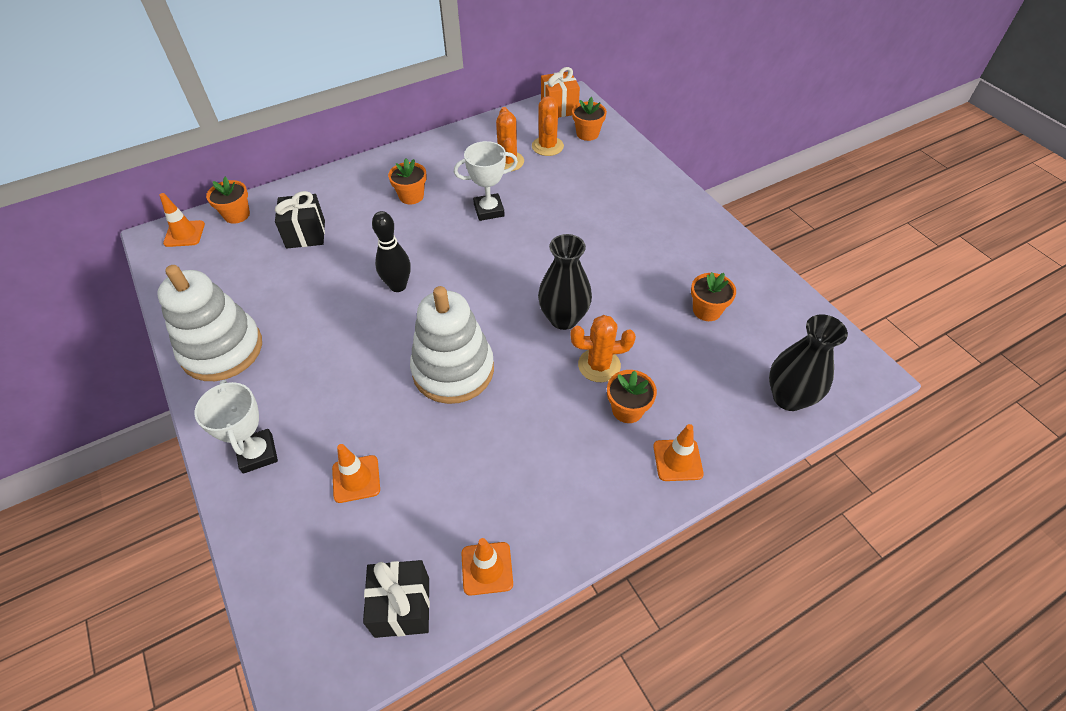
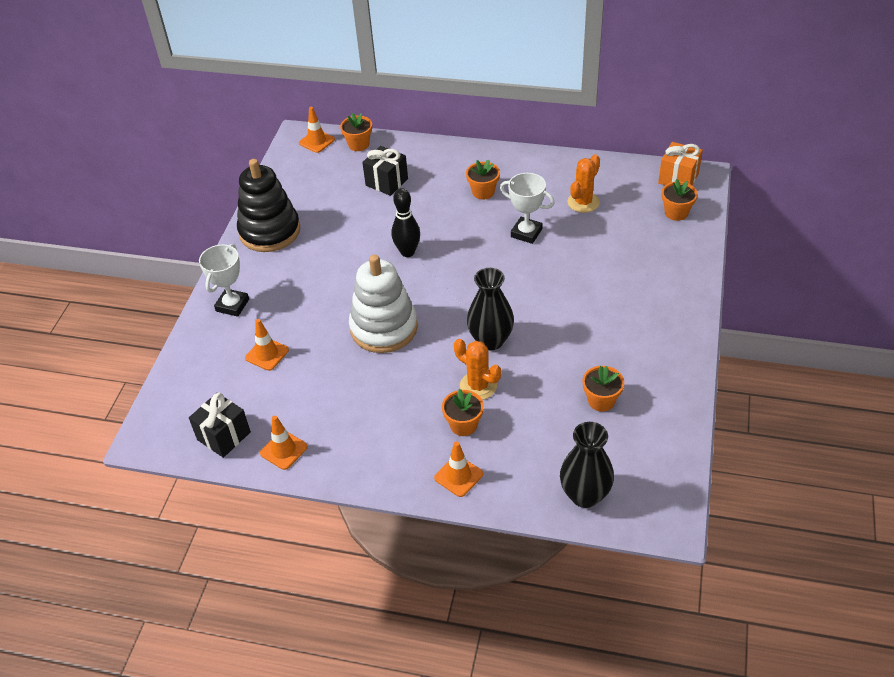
camera: 45 degrees right, 5 degrees down
(222, 349) = (270, 231): white stacking toy -> black stacking toy
(547, 146) = (629, 206): orange cactus -> none

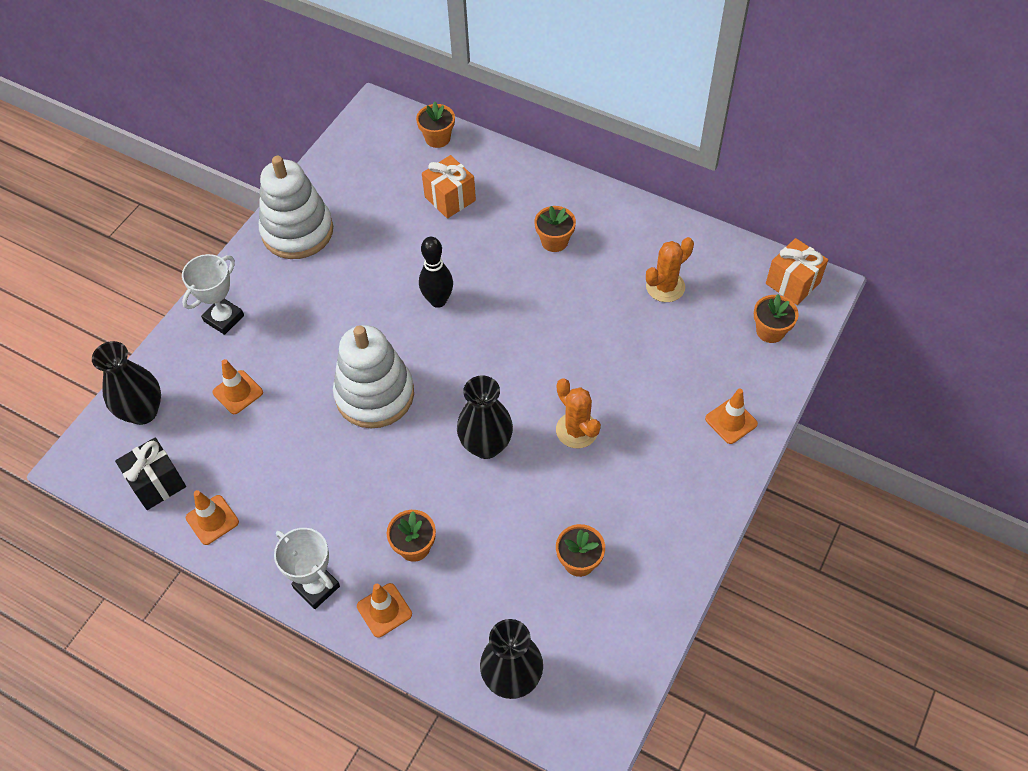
camera: 15 degrees right, 10 degrees up
(189, 388) = (143, 412): none -> black vase
(270, 231) = (297, 231): black stacking toy -> white stacking toy
(316, 141) = (392, 122): orange traffic cone -> orange traffic cone (731, 421)
(386, 182) = (450, 199): black gift -> orange gift
(478, 386) = (449, 501): orange cactus -> orange cactus (577, 430)
(526, 233) = (582, 311): white trophy -> white trophy (316, 587)

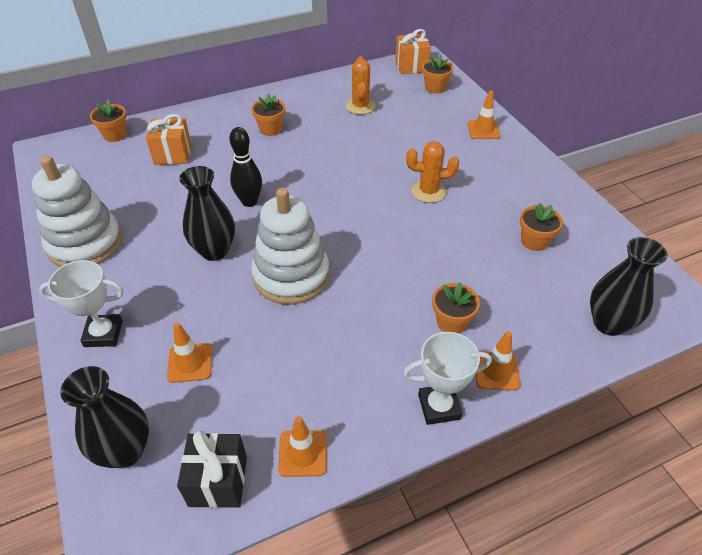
camera: 55 degrees left, 10 degrees down
(224, 318) = (103, 333): white trophy -> white trophy turned 75 degrees counterclockwise
(486, 445) = (398, 239): black vase -> black vase (214, 250)

